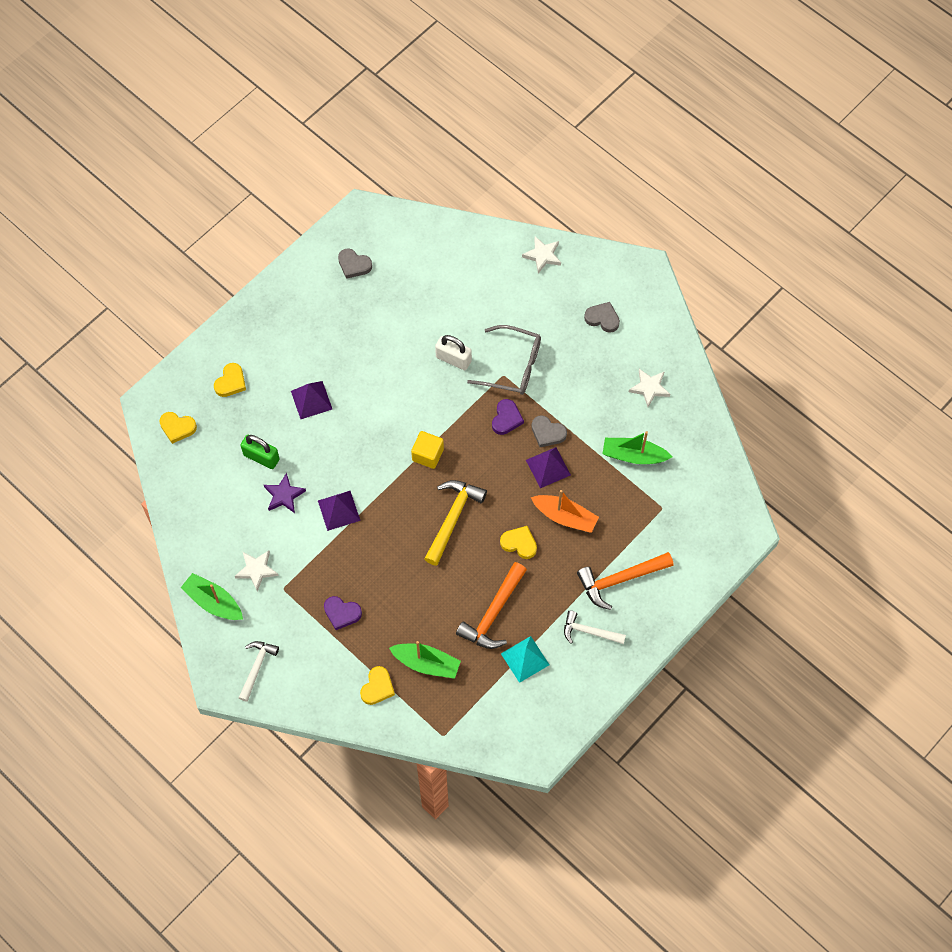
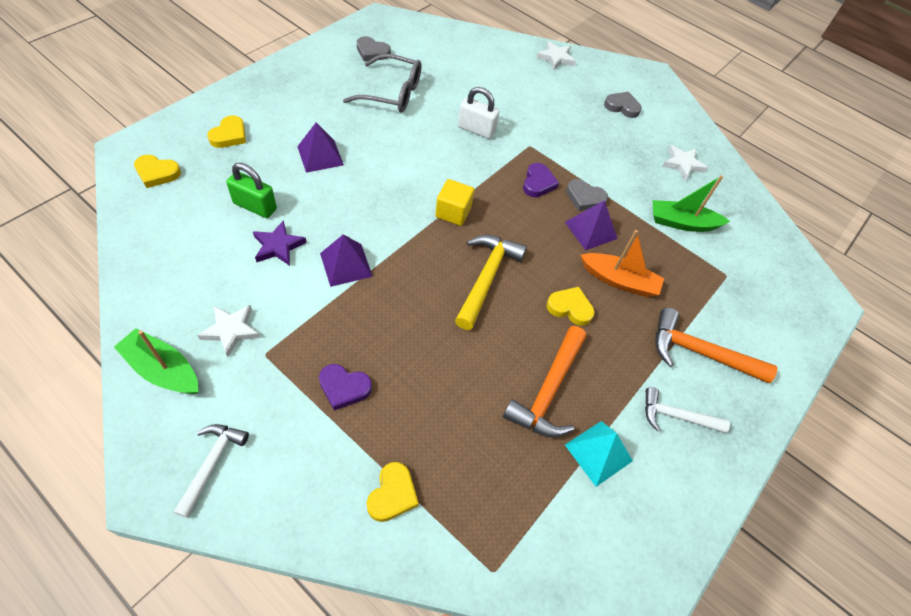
camera: 10 degrees left, 10 degrees down
(426, 663) = (463, 458): green boat -> none
(513, 366) = (539, 139): grey glasses -> grey glasses (392, 93)
(620, 580) = (699, 352): orange hammer -> orange hammer turned 45 degrees clockwise

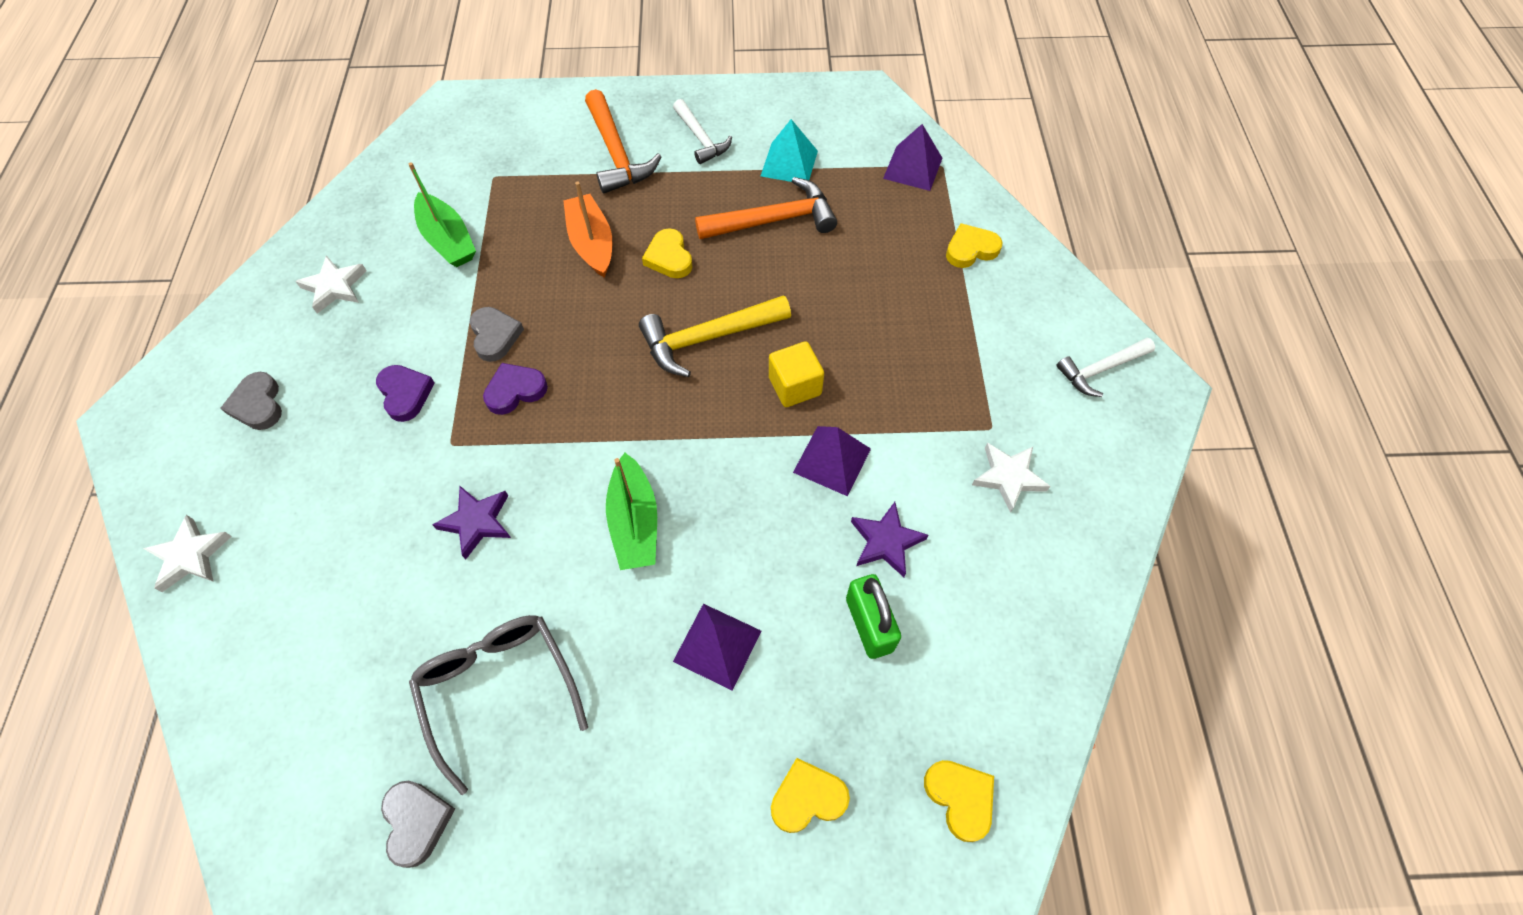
camera: 125 degrees left, 5 degrees up
(163, 369) = (1100, 486): green boat -> green boat (634, 522)
(344, 388) = (942, 346): purple heart -> purple heart (405, 394)
(453, 212) = (652, 431): yellow cube -> yellow cube (795, 386)
(476, 129) = (477, 522): white padlock -> purple star
(590, 230) = (543, 302): purple pyramid -> purple pyramid (913, 168)

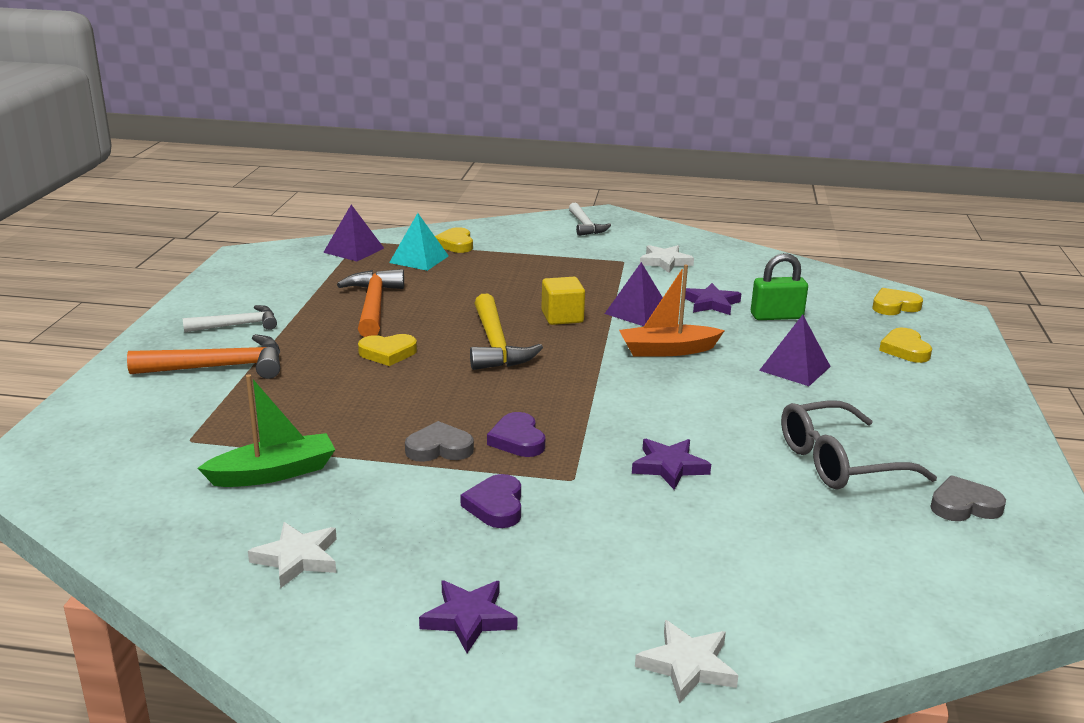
camera: 80 degrees left, 35 degrees down
(258, 404) = (469, 618): grey heart -> purple star
(405, 394) = (496, 506): purple heart -> purple heart turned 75 degrees counterclockwise
(592, 243) = (342, 389): orange boat -> orange boat (667, 350)
(634, 522) = (681, 391): green boat -> none
(789, 163) = (307, 292): turquoise pyramid -> turquoise pyramid (419, 259)

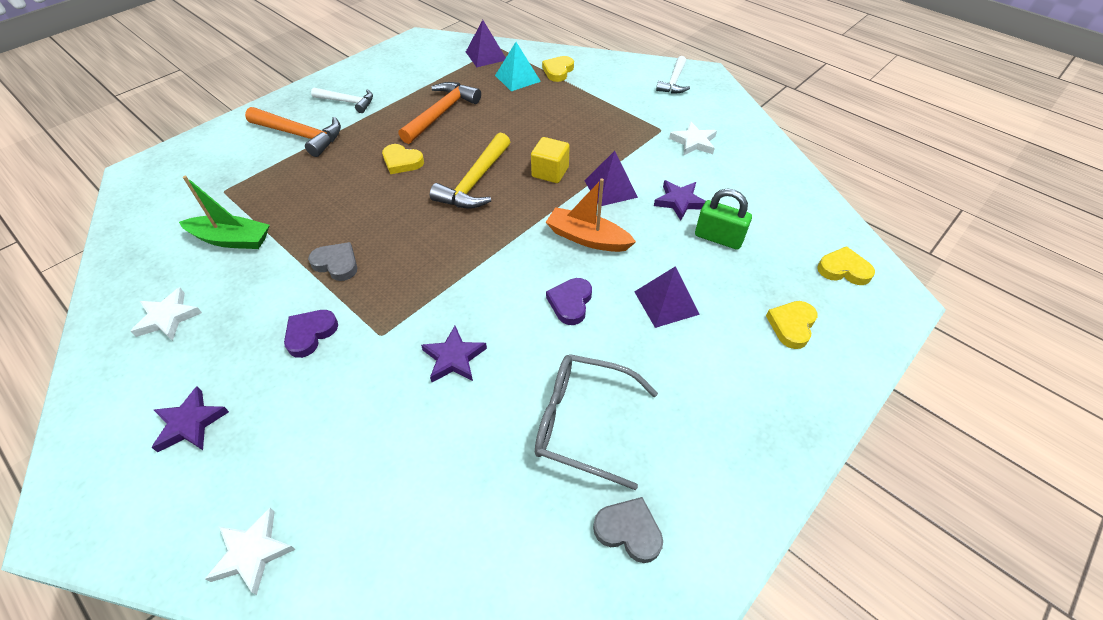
camera: 35 degrees right, 25 degrees up
(517, 440) = (389, 280): purple heart -> purple heart (570, 303)

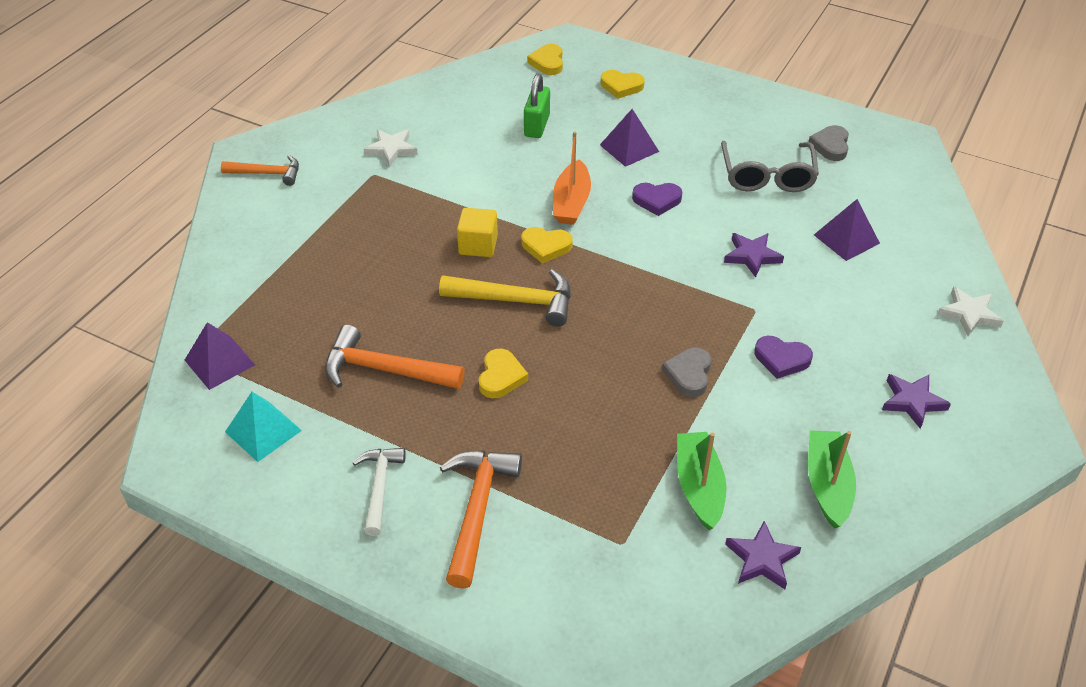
camera: 105 degrees left, 5 degrees down
(168, 317) = (827, 485): white star -> green boat
(517, 78) = (280, 313): turquoise pyramid -> turquoise pyramid (263, 431)
(558, 71) = (255, 277): yellow heart -> yellow heart (546, 247)
(610, 188) = (491, 198): purple pyramid -> purple pyramid (846, 239)
(674, 82) = (268, 173): white hammer -> orange hammer
(679, 202) = (494, 151): purple star -> purple star (762, 559)

